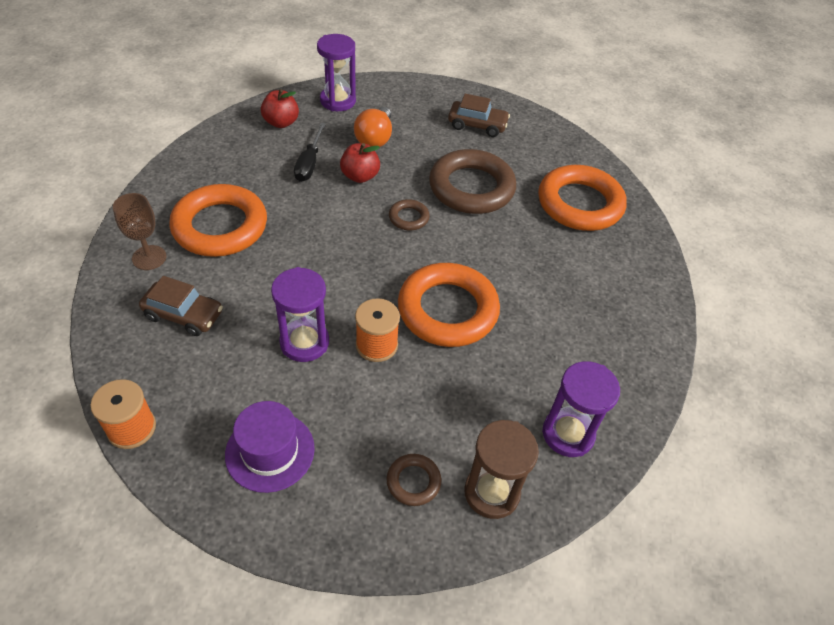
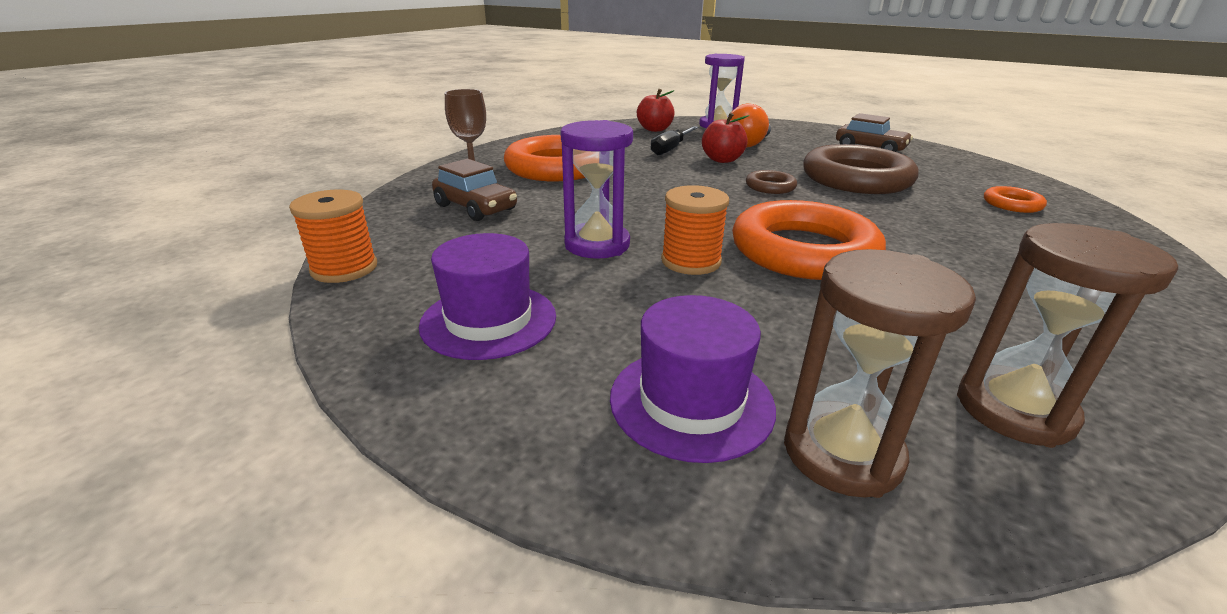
camera: 25 degrees right, 20 degrees down
(413, 481) = (691, 401): brown ring -> purple hat
(568, 434) = (1014, 410): purple hourglass -> brown hourglass
(579, 204) = (1012, 204): orange ring -> orange ring, size x0.45

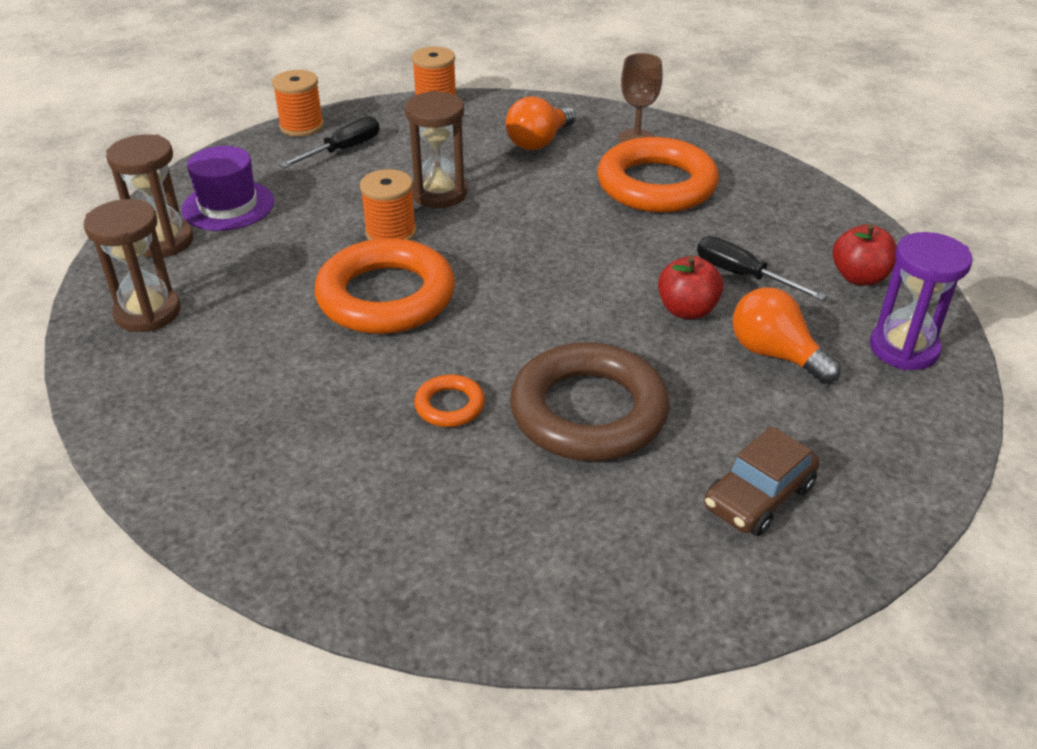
camera: 100 degrees right, 10 degrees up
(394, 376) = (301, 126): none -> orange spool
(475, 208) = (539, 142): brown car -> orange light bulb
(489, 320) = (343, 150): purple hat -> black screwdriver
(597, 245) = (439, 194): purple hourglass -> brown hourglass
(770, 186) = (568, 324): brown ring -> none
(1012, 204) = (456, 529): orange ring -> orange ring (449, 406)

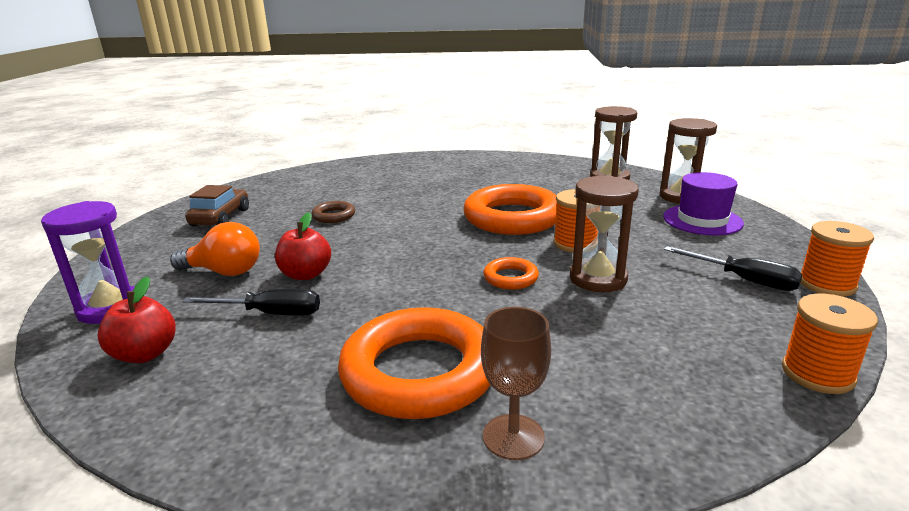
camera: 145 degrees right, 15 degrees down
(343, 150) = (743, 280): black screwdriver -> black screwdriver turned 60 degrees counterclockwise
(449, 406) = (409, 198): orange ring -> orange ring (510, 278)
(539, 142) = (612, 370): orange light bulb -> none
(588, 412) = (334, 216): brown ring -> brown ring, size x0.45

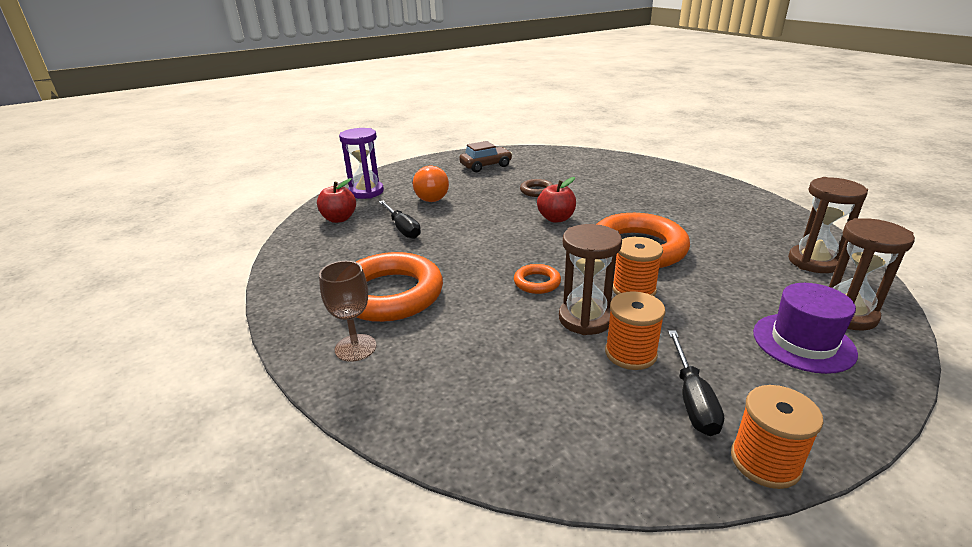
camera: 55 degrees right, 5 degrees up
(306, 274) = (453, 218): red apple -> red apple (556, 218)
(817, 374) = (558, 476): orange spool -> orange spool (630, 353)

